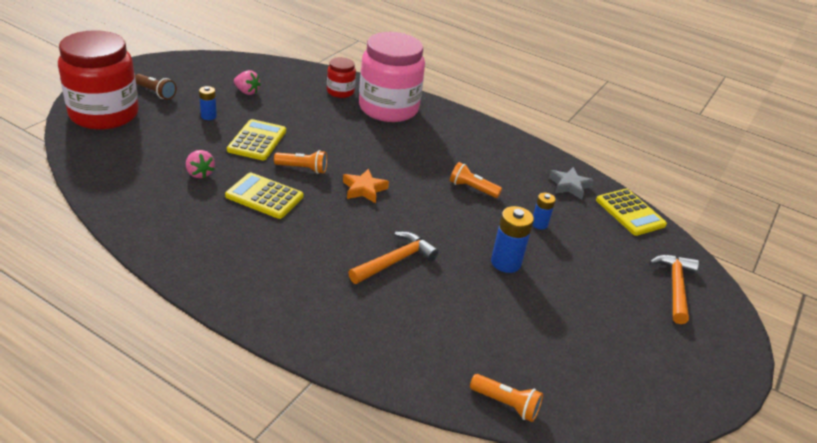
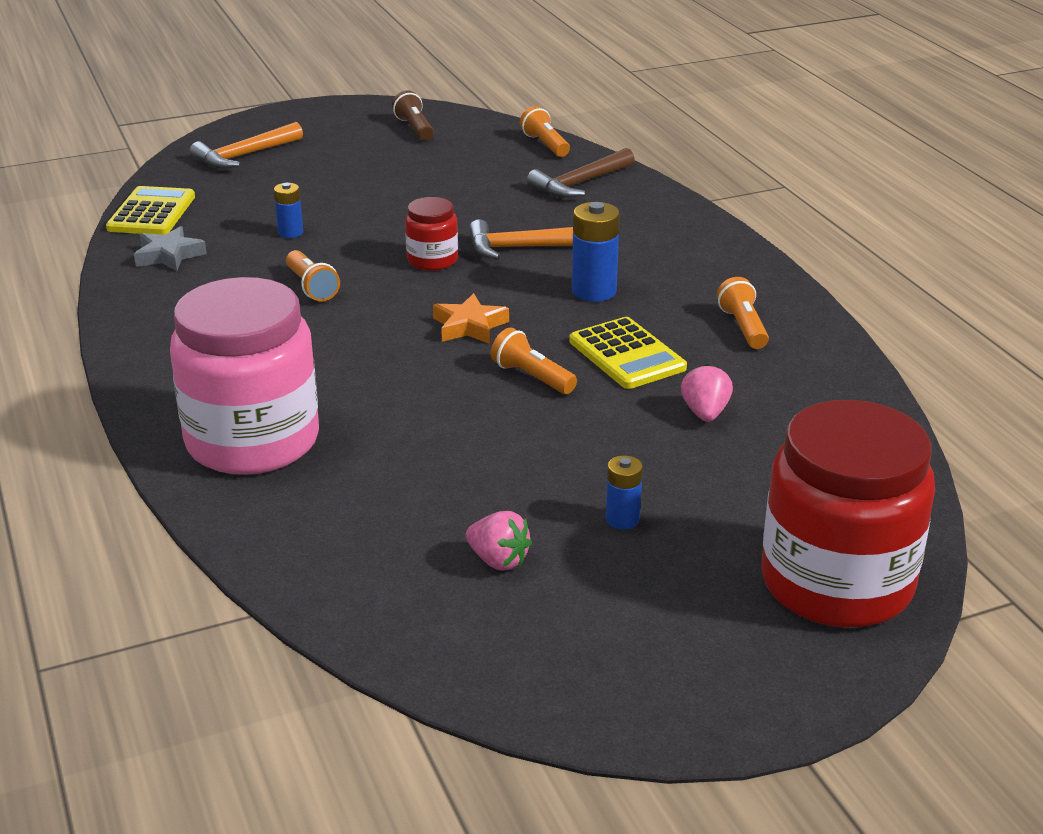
camera: 140 degrees left, 5 degrees down
(155, 93) = (703, 615): brown flashlight -> brown flashlight (414, 128)
(207, 238) = (743, 327): none -> orange flashlight
(247, 92) = (498, 560): pink strawberry -> pink strawberry turned 150 degrees clockwise
(257, 141) = (567, 443): yellow calculator -> none
(340, 92) = (299, 505): red jar -> red jar (432, 260)
(425, 354) = (580, 183): none -> brown hammer
(506, 262) = (394, 215): blue battery -> blue battery (594, 291)

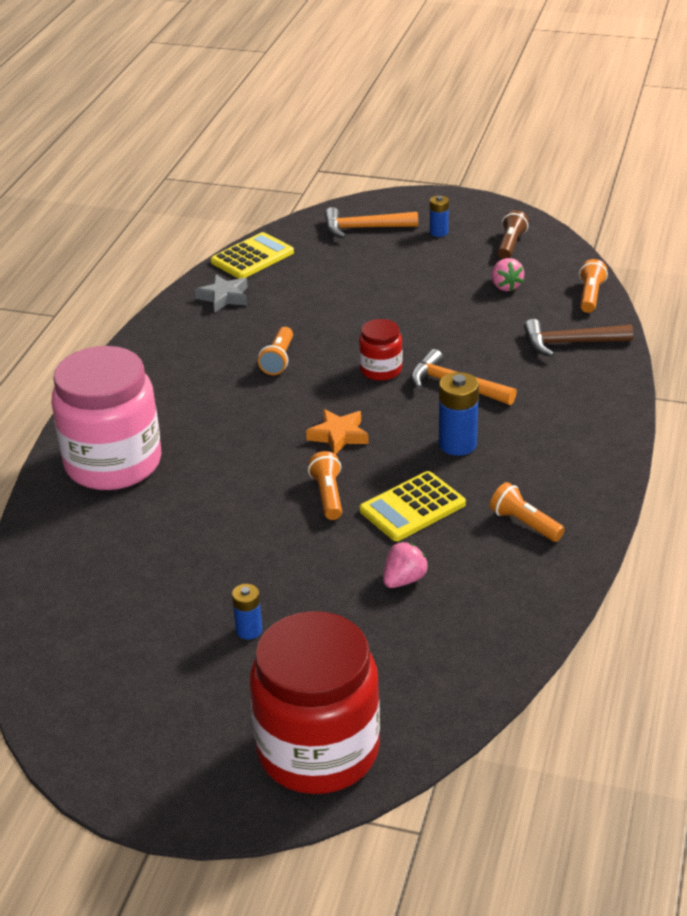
camera: 40 degrees right, 5 degrees up
(290, 232) = (317, 308): blue battery -> blue battery (438, 232)
(498, 560) = (145, 618): pink strawberry -> pink strawberry (505, 286)
(627, 355) = (412, 507): yellow calculator -> yellow calculator turned 45 degrees clockwise
(743, 327) = (524, 523): orange flashlight -> orange flashlight turned 75 degrees counterclockwise

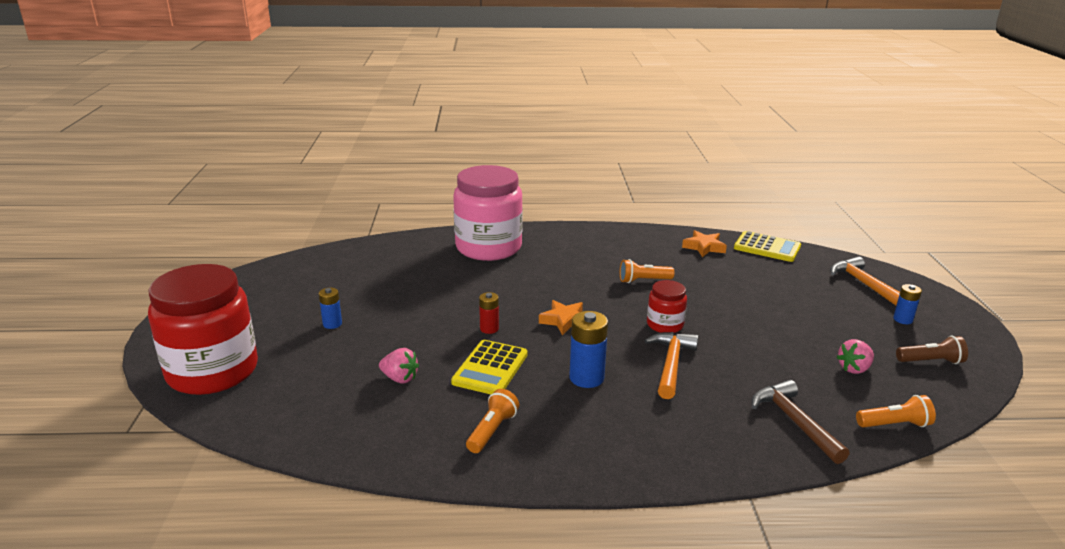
camera: 70 degrees right, 10 degrees down
(224, 297) = (704, 247): grey star -> orange star
(328, 495) = (489, 329): orange flashlight -> red battery
(412, 507) = (490, 368): yellow calculator -> yellow calculator turned 105 degrees counterclockwise

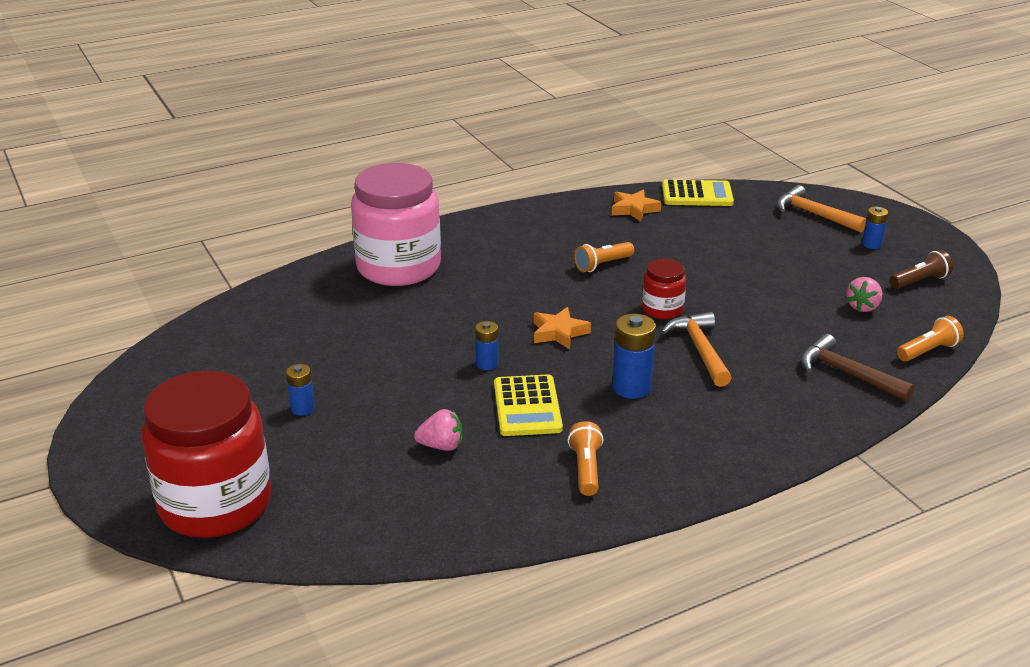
camera: 25 degrees left, 5 degrees up
(489, 329) = (487, 364): red battery -> blue battery

